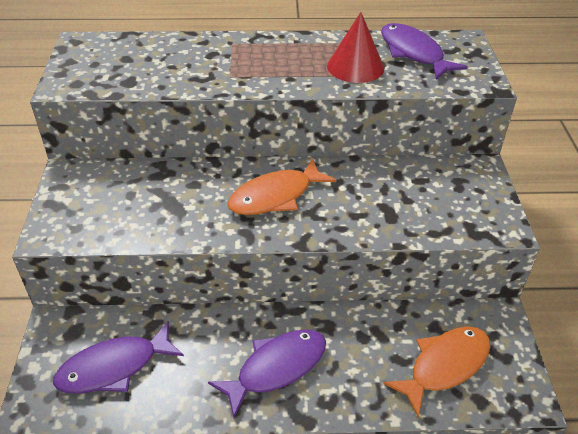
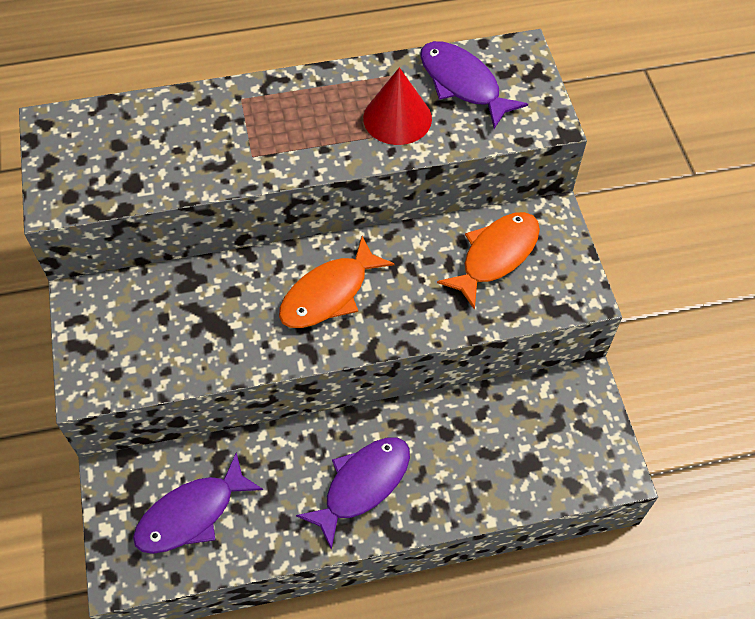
camera: 10 degrees left, 15 degrees up
(444, 366) = (534, 452): orange fish -> orange fish (496, 256)

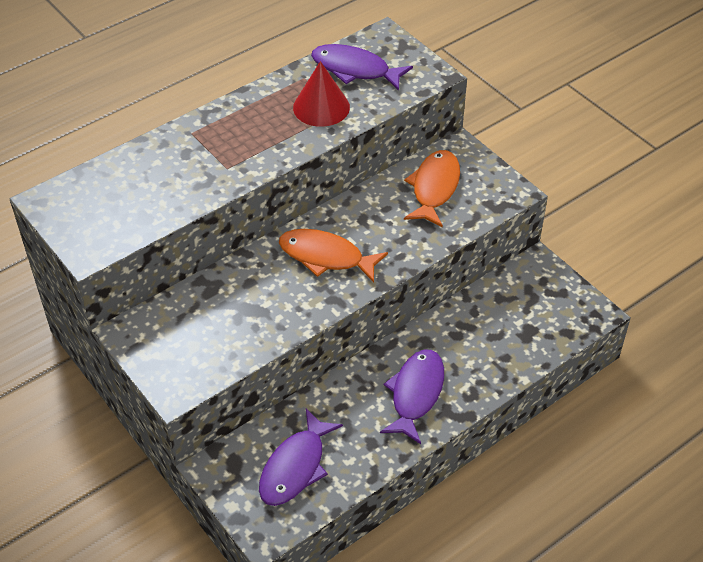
camera: 25 degrees left, 10 degrees down
(329, 293) = (326, 257): orange fish -> orange fish turned 90 degrees clockwise

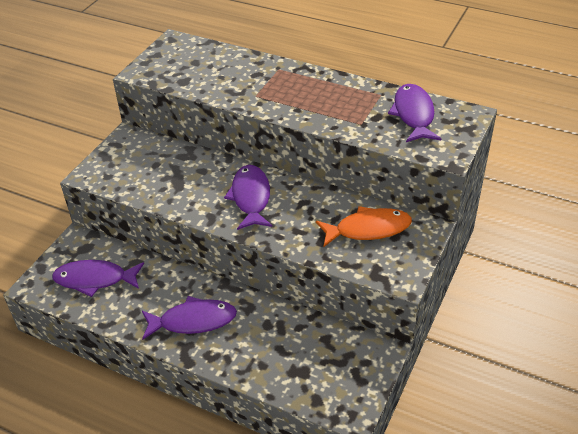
camera: 65 degrees right, 5 degrees down
(321, 107) = (355, 113): red cone -> none
(326, 257) = (251, 197): orange fish -> purple fish

